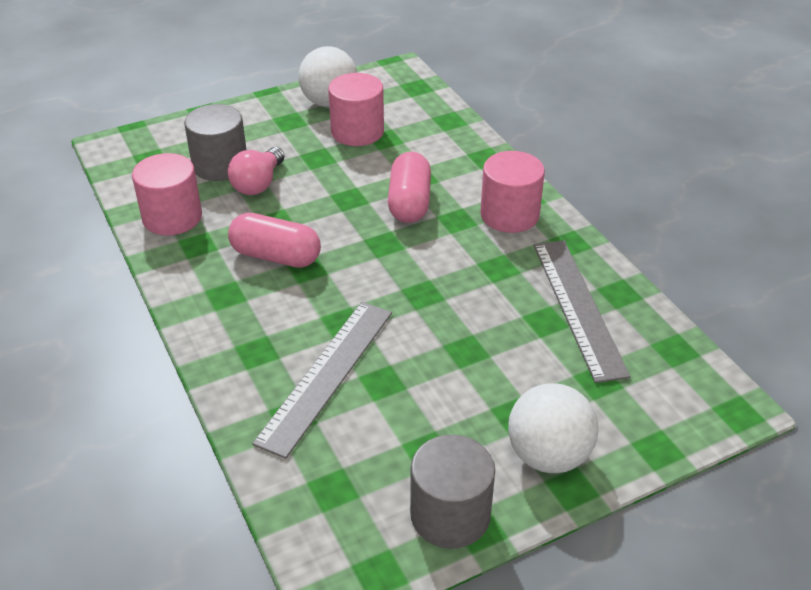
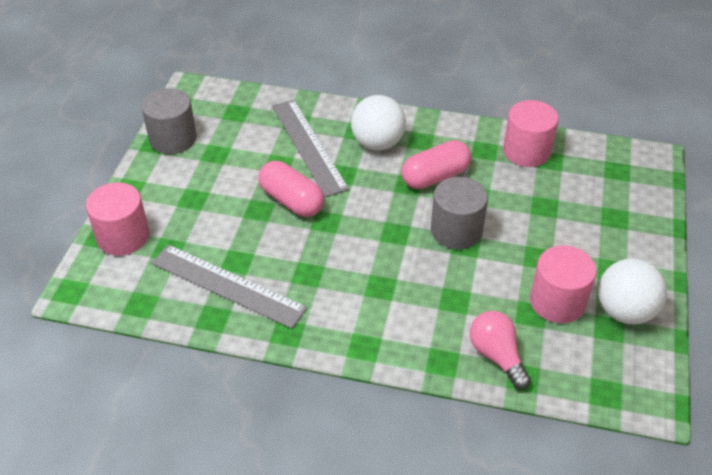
camera: 130 degrees right, 5 degrees up
(220, 165) = (575, 200): grey cylinder -> grey cylinder (456, 230)
(258, 184) = (530, 208): pink light bulb -> pink light bulb (497, 356)
(409, 202) = (427, 273): pink capsule -> pink capsule (292, 200)
(509, 215) = (354, 320): pink cylinder -> pink cylinder (123, 236)
(548, 455) = (155, 192): white ball -> white ball (377, 143)

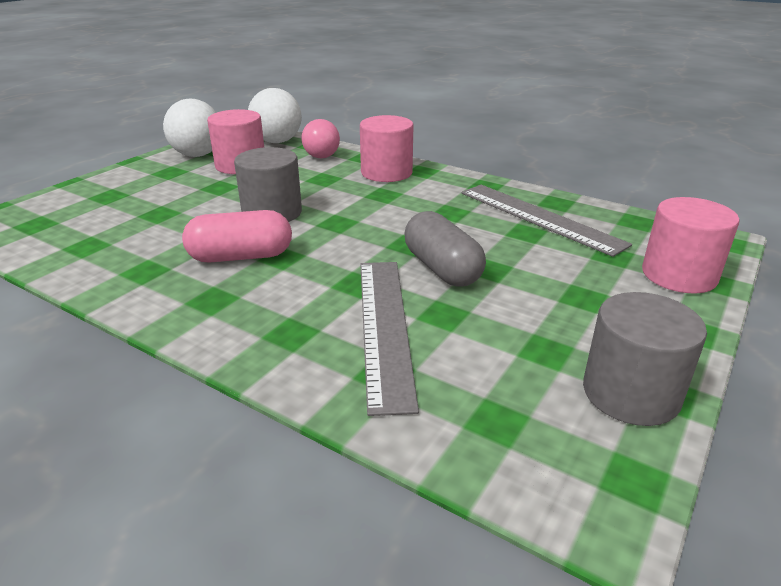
camera: 160 degrees left, 15 degrees down
(292, 200) = (442, 268): pink capsule -> grey capsule
(377, 143) = (276, 308): white ball -> white ball (277, 141)
(526, 151) = (97, 258): pink cylinder -> pink cylinder (386, 173)

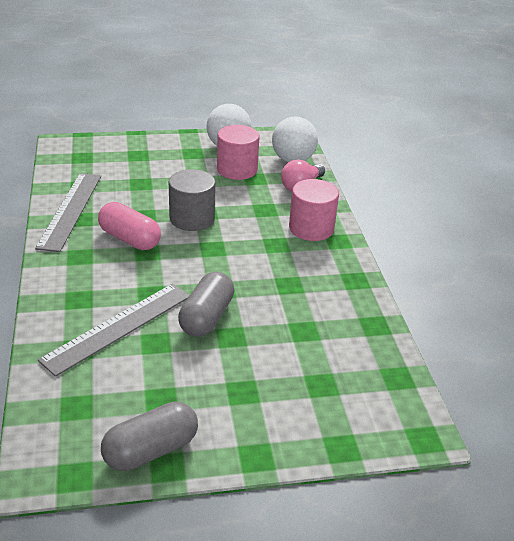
camera: 45 degrees right, 5 degrees up
(539, 217) = (335, 327): grey ruler -> grey ruler (70, 210)
(630, 393) = (151, 450): grey cylinder -> grey capsule
(679, 275) = (330, 427): pink cylinder -> none

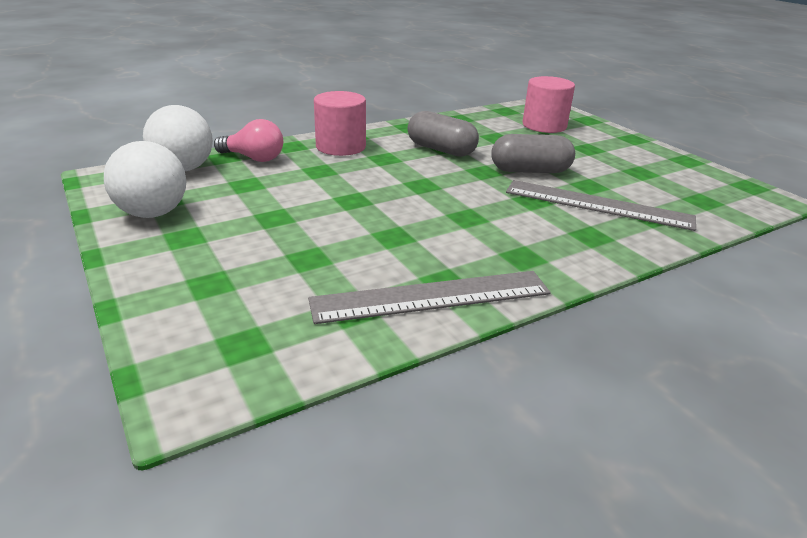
camera: 110 degrees left, 5 degrees down
(130, 239) = (454, 232): pink capsule -> none
(151, 450) = (685, 167): grey capsule -> grey capsule (441, 150)
(192, 218) = (374, 204): grey cylinder -> none
(237, 169) = (227, 197): pink cylinder -> pink cylinder (544, 125)

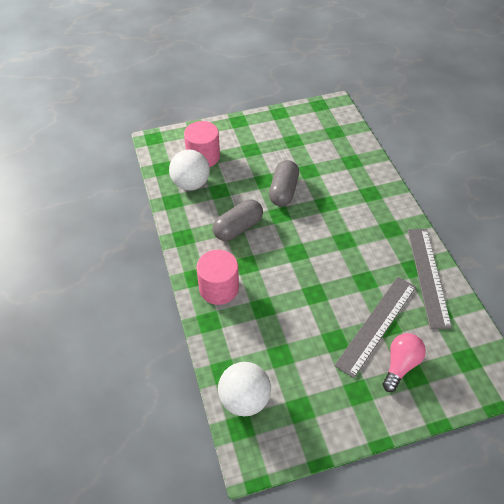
camera: 75 degrees left, 20 degrees up
(153, 213) = (322, 414): white ball -> white ball (191, 184)
(253, 158) = (231, 349): pink light bulb -> pink light bulb (400, 365)
(598, 204) = (335, 177): grey ruler -> grey ruler (376, 324)

